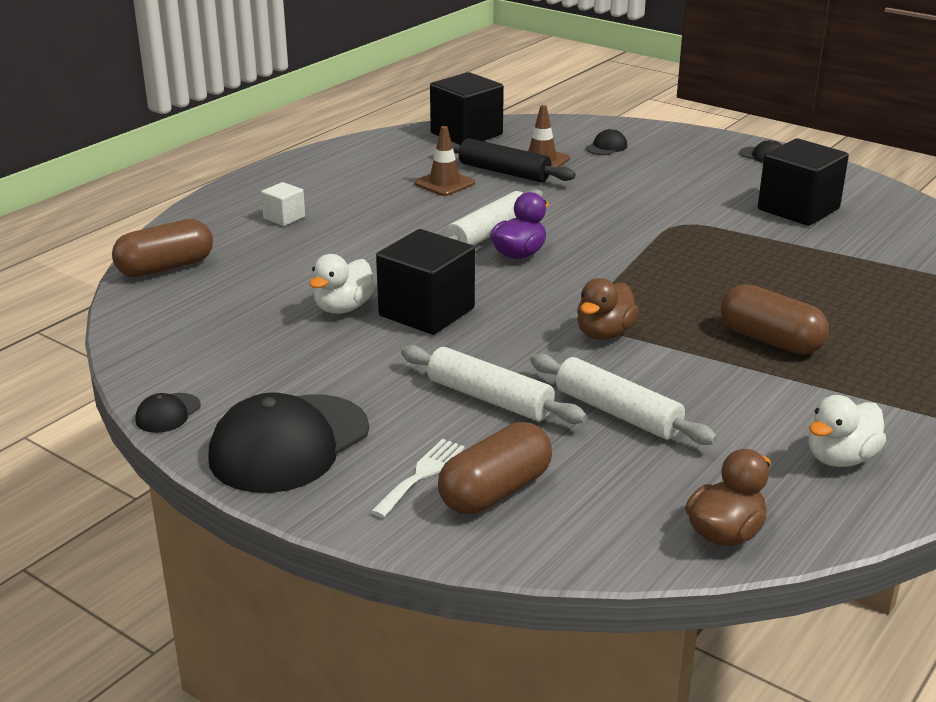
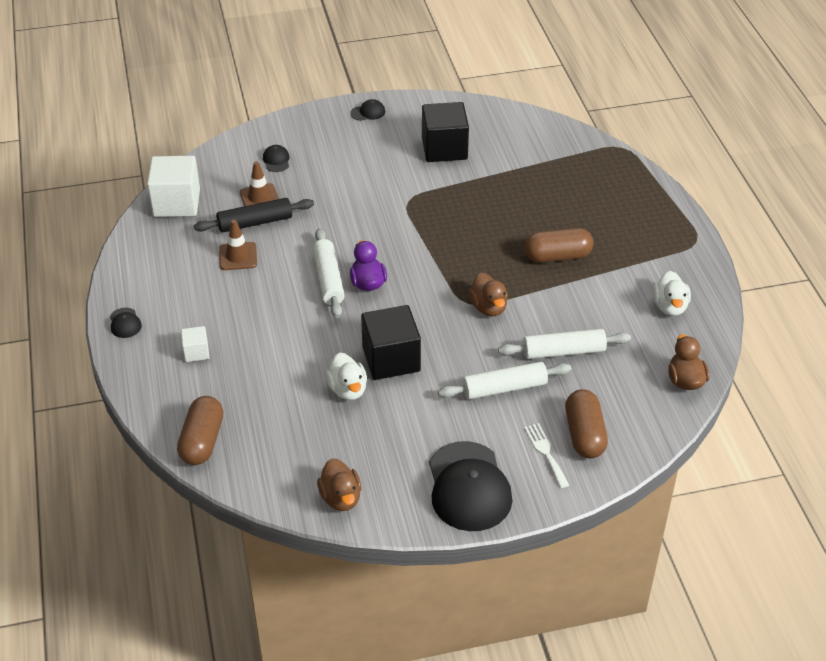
camera: 50 degrees left, 15 degrees up
(168, 413) = (387, 521): black cap -> black cap (125, 323)
(172, 371) = (341, 498): none -> brown duck
(466, 134) = (176, 203): black cube -> white cube

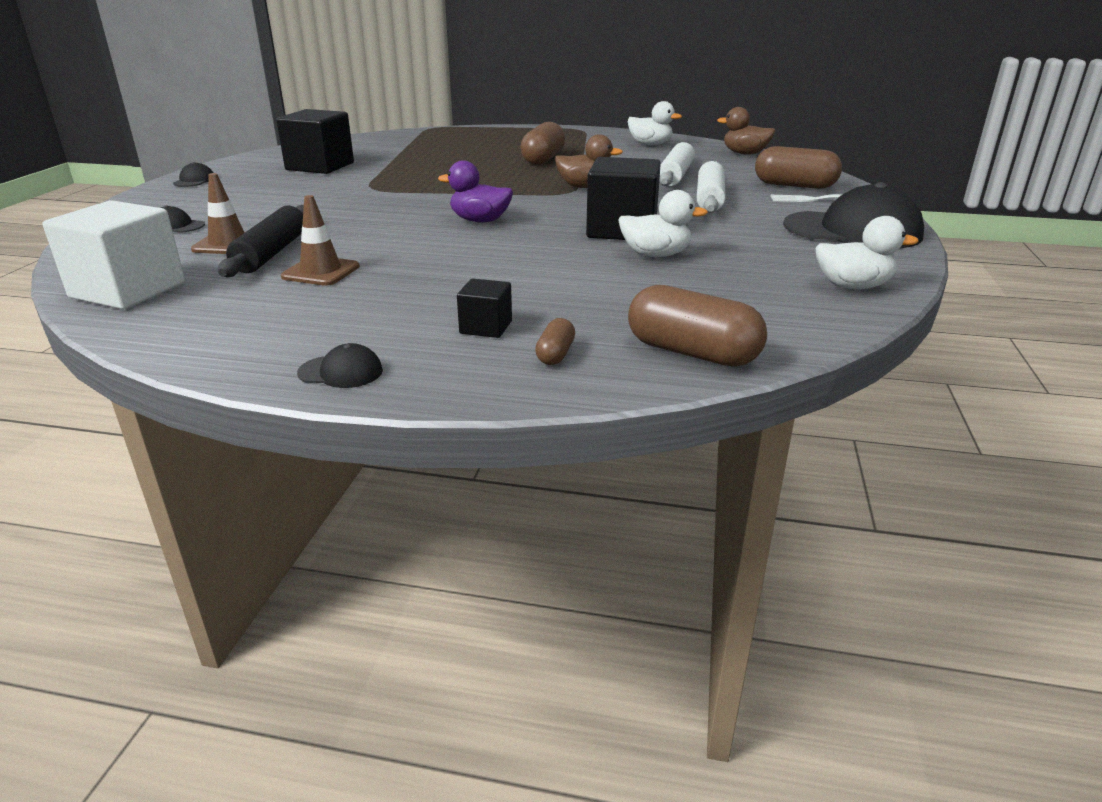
camera: 65 degrees left, 15 degrees down
(176, 389) = (555, 354): none -> brown capsule
(196, 352) = (486, 327): white cube -> black cube
(328, 279) = (446, 235): white rolling pin -> none
(341, 498) = (852, 286): brown duck -> white duck

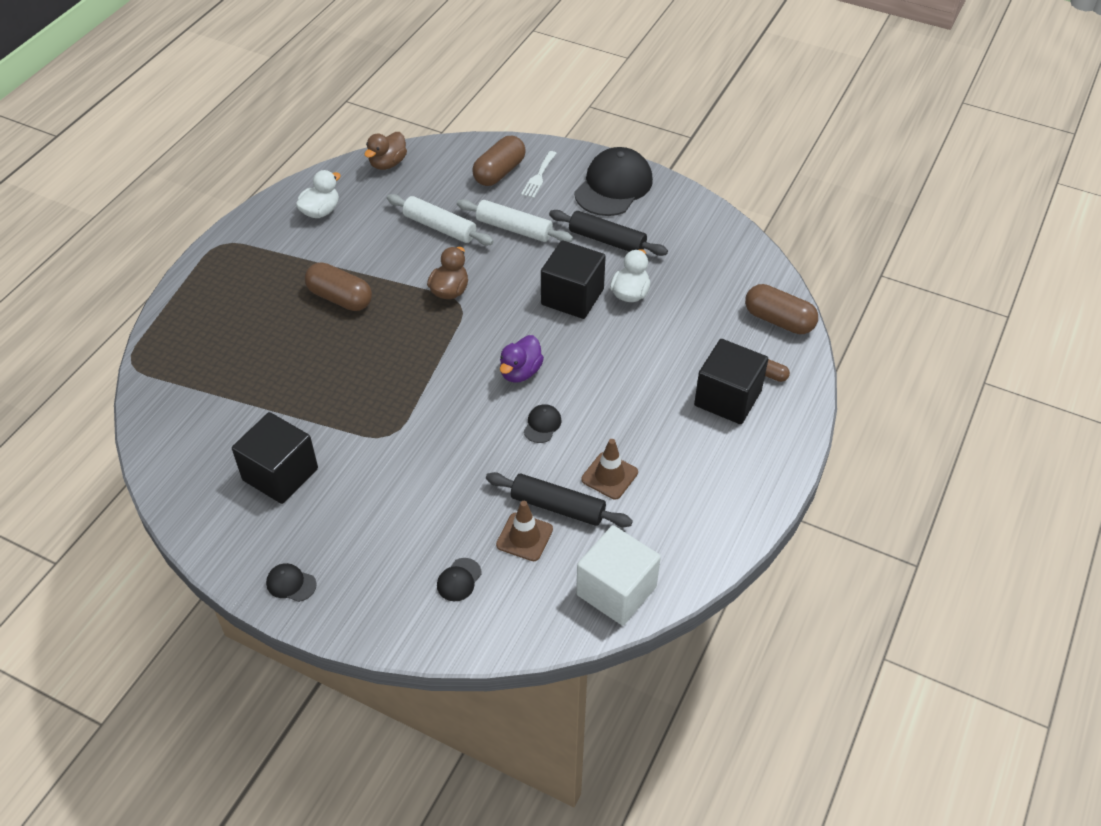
camera: 75 degrees left, 20 degrees up
(341, 372) = (773, 468): black cap -> black cap (542, 425)
(486, 327) = (727, 398): black cube -> black cube, size x2.01
(692, 353) = (778, 320): brown capsule -> brown capsule turned 75 degrees clockwise
(744, 236) = (607, 240): none -> black rolling pin
(852, 286) = (707, 227): white duck -> none

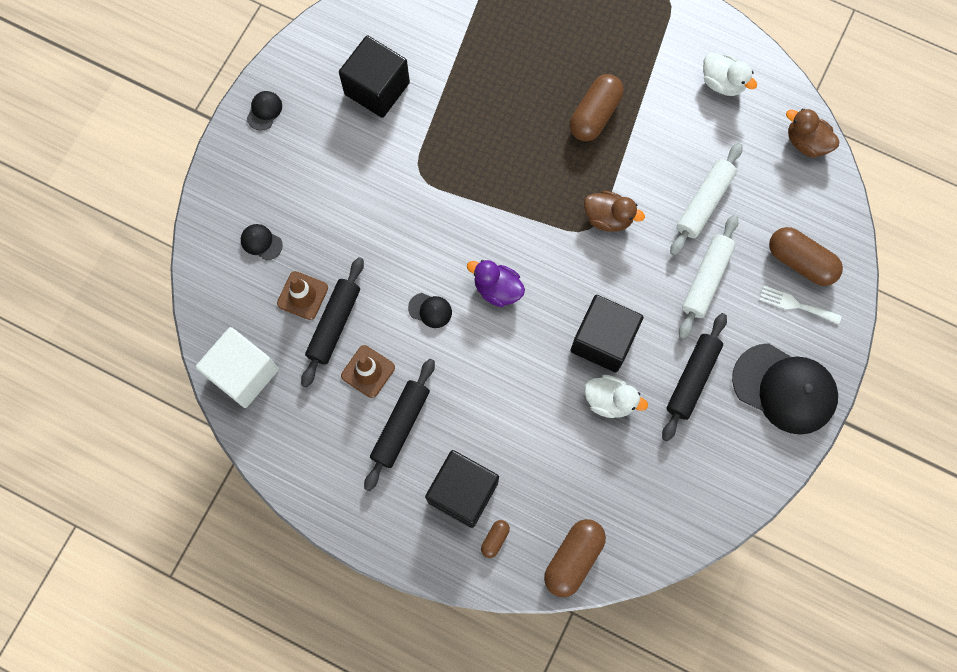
camera: 90 degrees right, 25 degrees up
(665, 447) = (400, 425): none -> black rolling pin

